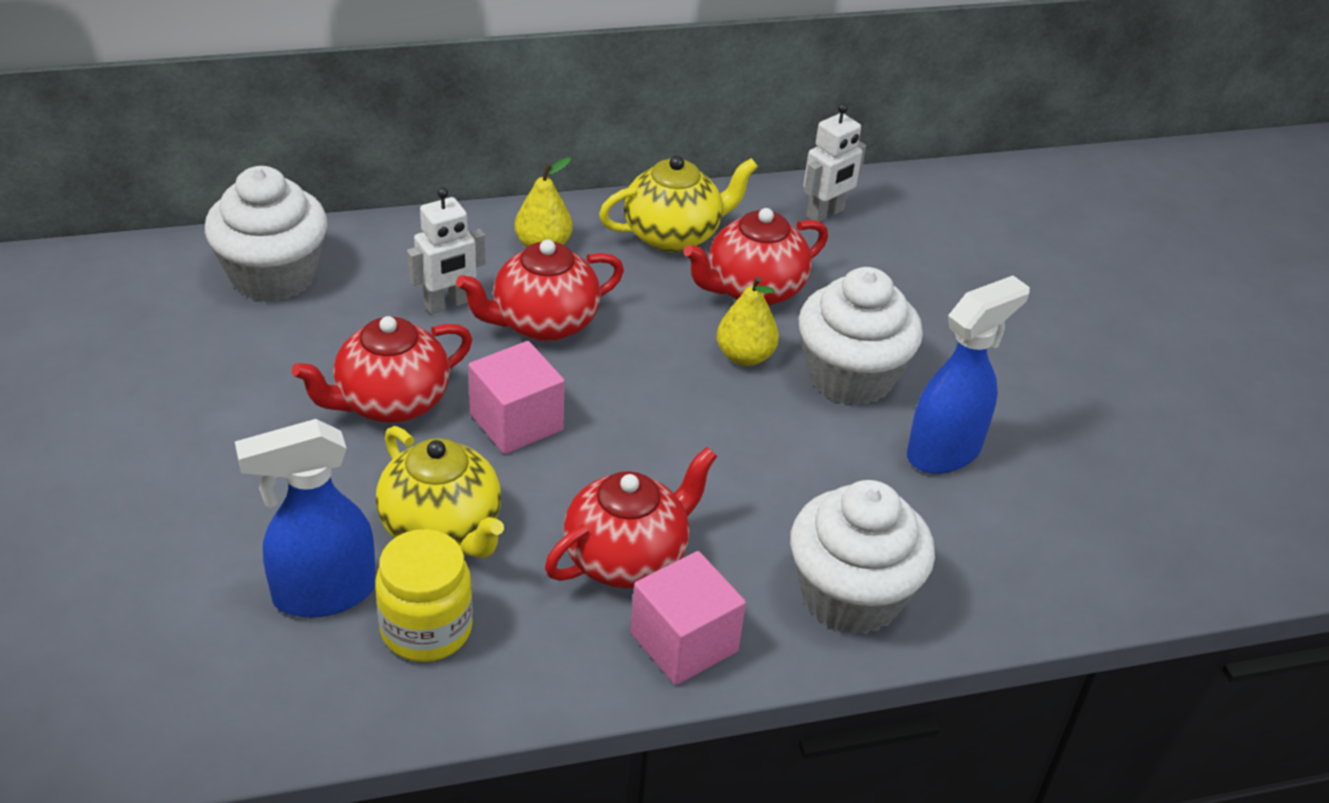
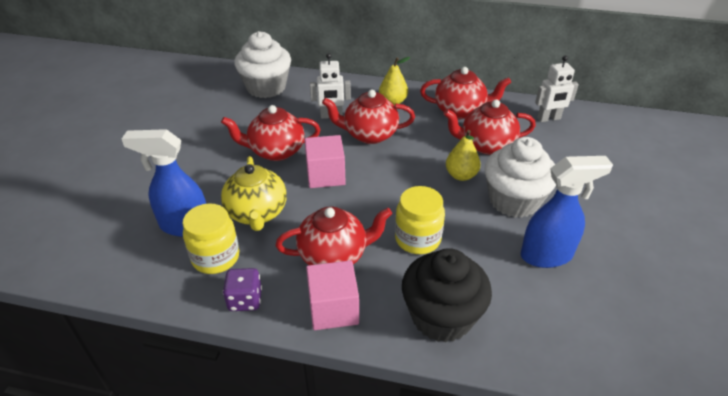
camera: 30 degrees right, 0 degrees up
(531, 680) = (245, 300): none -> purple dice
(673, 235) = (460, 111): yellow teapot -> red teapot
(742, 487) = (417, 239): none -> yellow jar
(850, 596) = (441, 317): white cupcake -> black cupcake

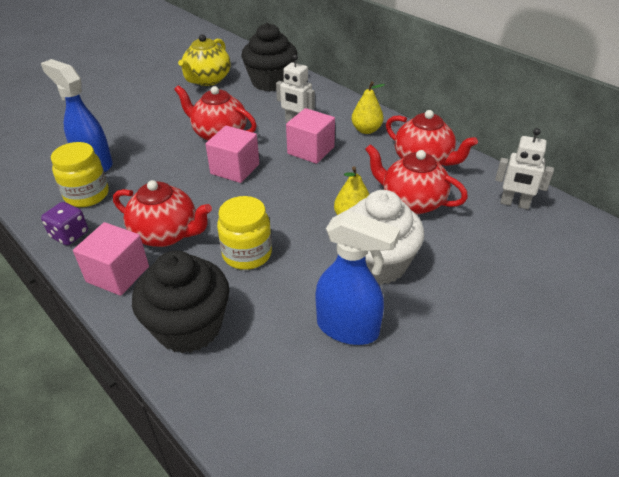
camera: 35 degrees right, 0 degrees up
(257, 213) = (150, 176): yellow teapot -> yellow teapot (207, 80)
(266, 87) = (271, 82): white cupcake -> black cupcake
(369, 135) = (311, 150): red teapot -> pink cube

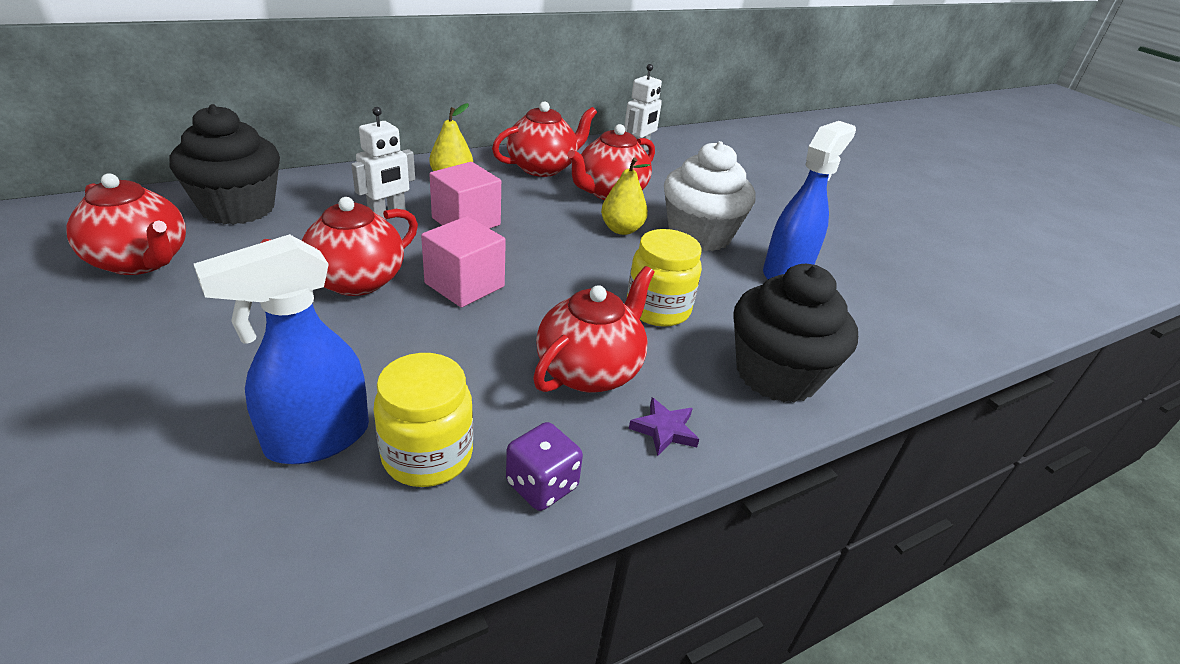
camera: 80 degrees left, 5 degrees down
(118, 274) = (664, 430): pink cube -> purple star
(207, 80) = (141, 261): yellow teapot -> red teapot

